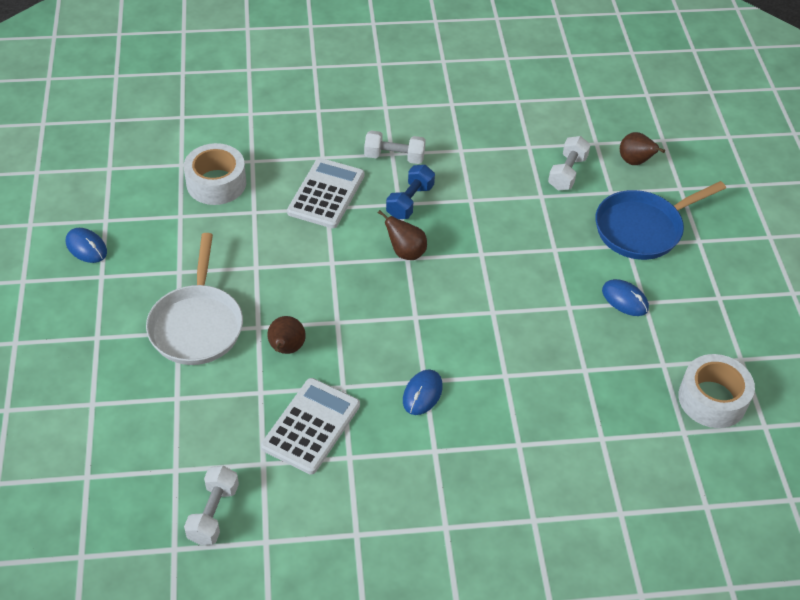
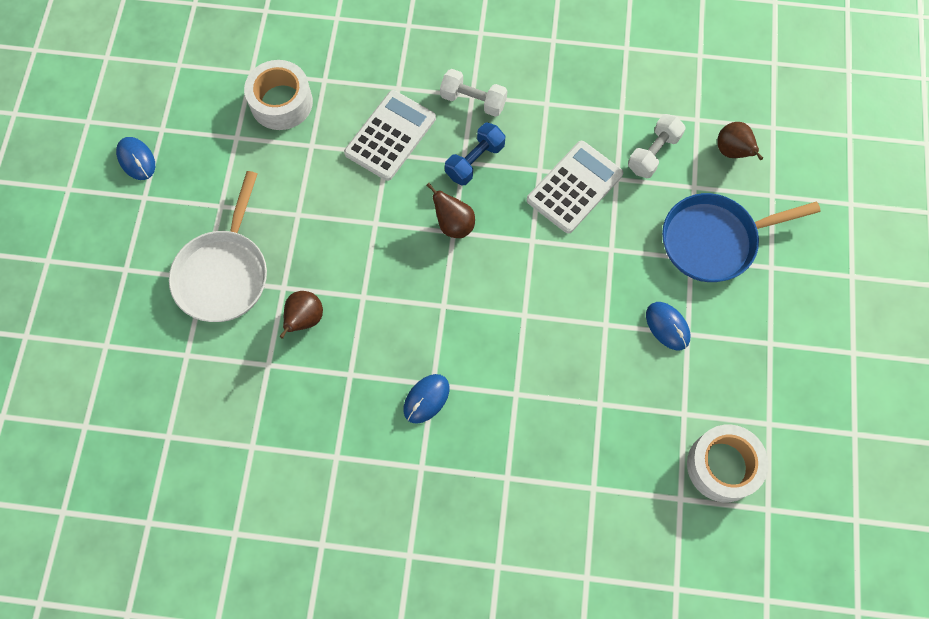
camera: 15 degrees right, 20 degrees up
(213, 513) = (192, 492): white dumbbell -> none
(311, 426) = (307, 414): white calculator -> white calculator (574, 187)

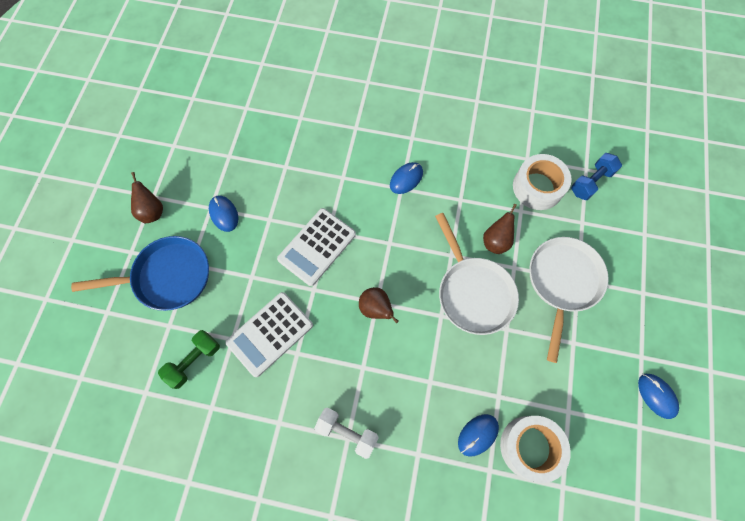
camera: 175 degrees left, 0 degrees up
(335, 109) = (477, 435): none -> blue mouse
(336, 252) = (473, 292): none -> white pan
(390, 136) = (426, 400): white calculator -> white calculator (317, 247)
(475, 161) = (352, 367): blue dumbbell -> blue dumbbell (591, 182)
(653, 153) = (194, 361): white dumbbell -> green dumbbell
(722, 466) = (213, 123): white tape -> white tape (537, 187)
(732, 152) = (125, 356): brown pear -> brown pear (152, 211)

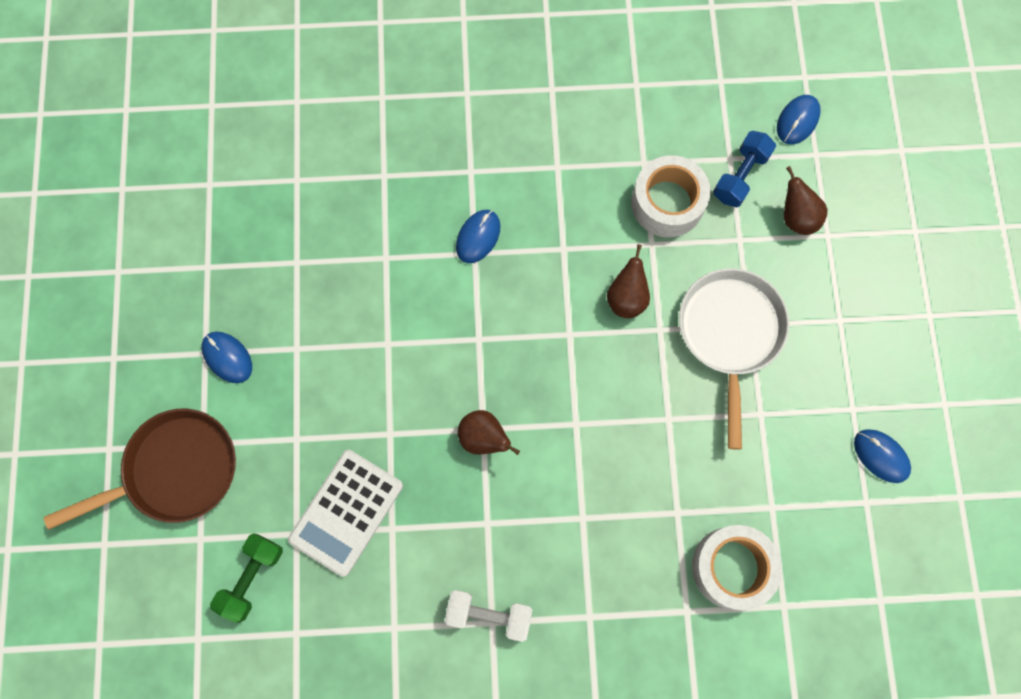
camera: 15 degrees left, 5 degrees up
(152, 211) = (120, 381): brown pear -> brown pear (796, 217)
(168, 277) = (175, 471): blue pan -> brown pan
(317, 247) = (377, 371): white calculator -> none
(473, 292) = (611, 380): white pan -> none
(477, 435) = (661, 570): blue mouse -> blue mouse (797, 121)

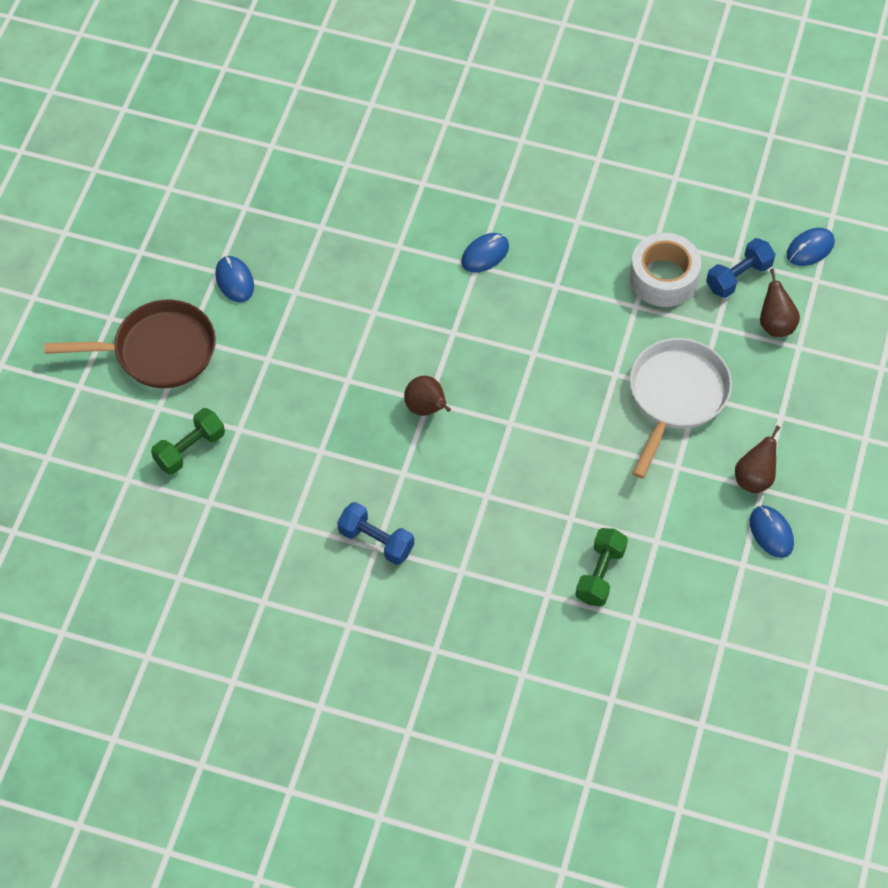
camera: 20 degrees right, 15 degrees down
(346, 512) = (287, 426): white calculator -> none
(489, 614) = (376, 541): white dumbbell -> blue dumbbell
(626, 298) = (595, 340): brown pear -> brown pear (754, 478)
(731, 567) = (600, 574): white tape -> green dumbbell

